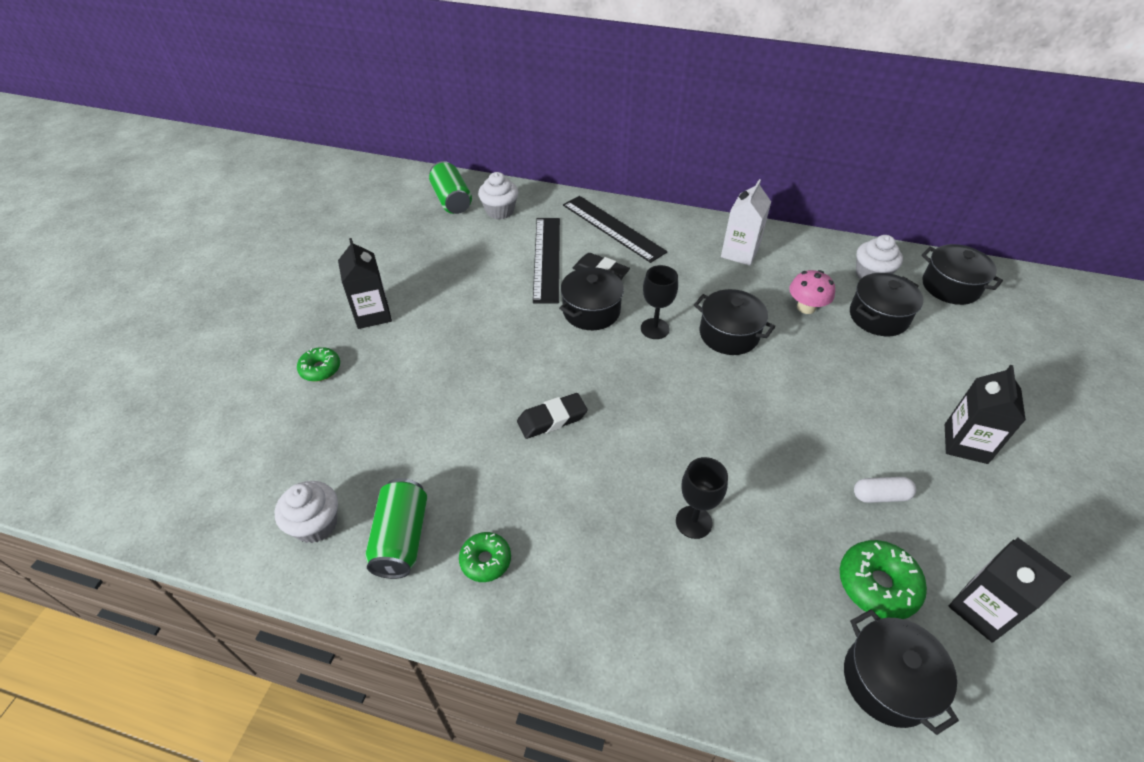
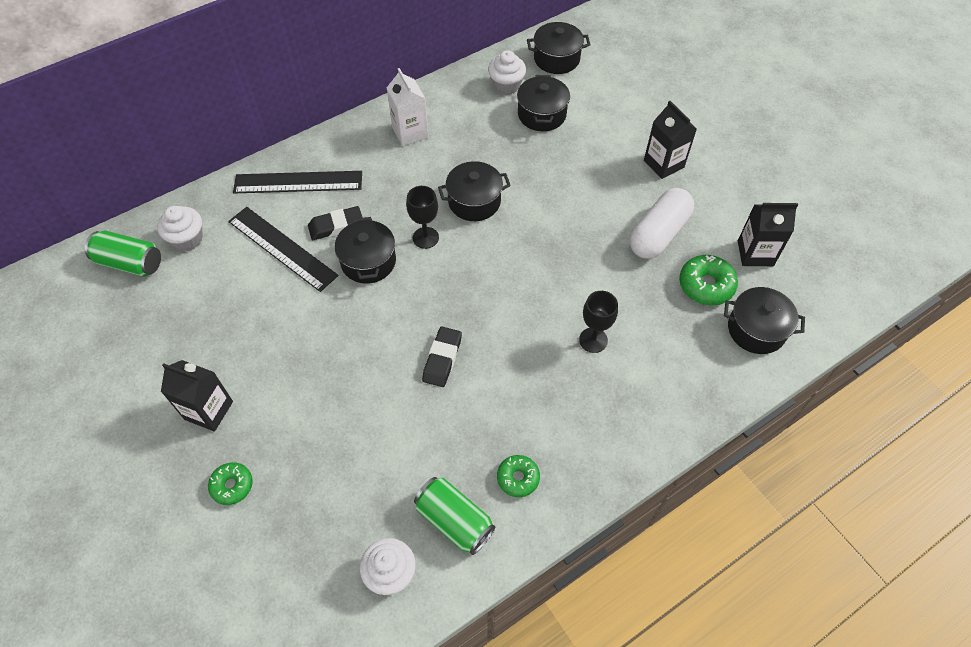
camera: 50 degrees left, 10 degrees up
(806, 307) = (496, 142): pink mushroom -> none
(880, 496) = (658, 234): white capsule -> white capsule, size x2.00

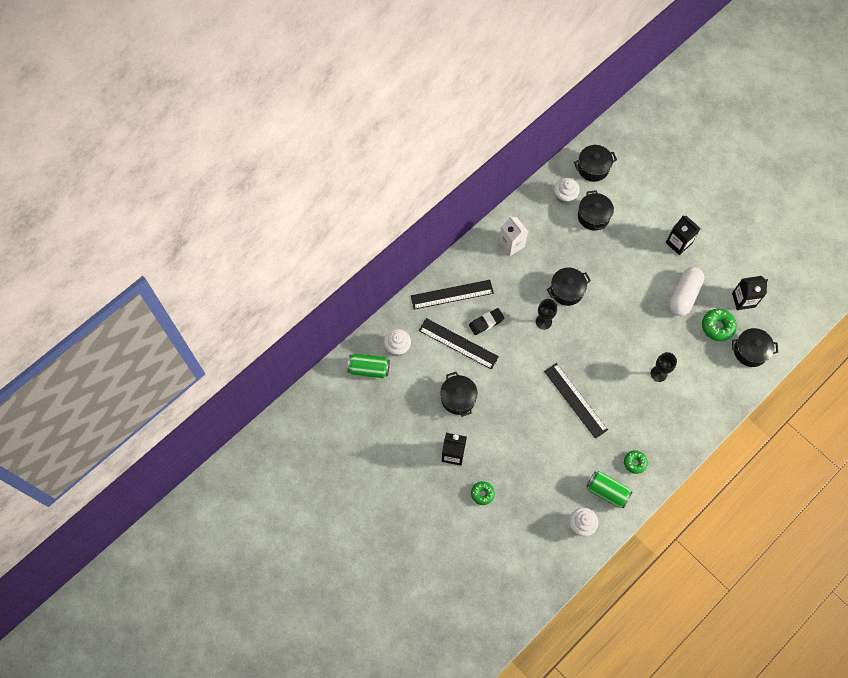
camera: 10 degrees left, 10 degrees up
(368, 261) = (514, 344): black pot -> black pot (458, 398)
(442, 359) = (575, 400): black eraser -> black ruler

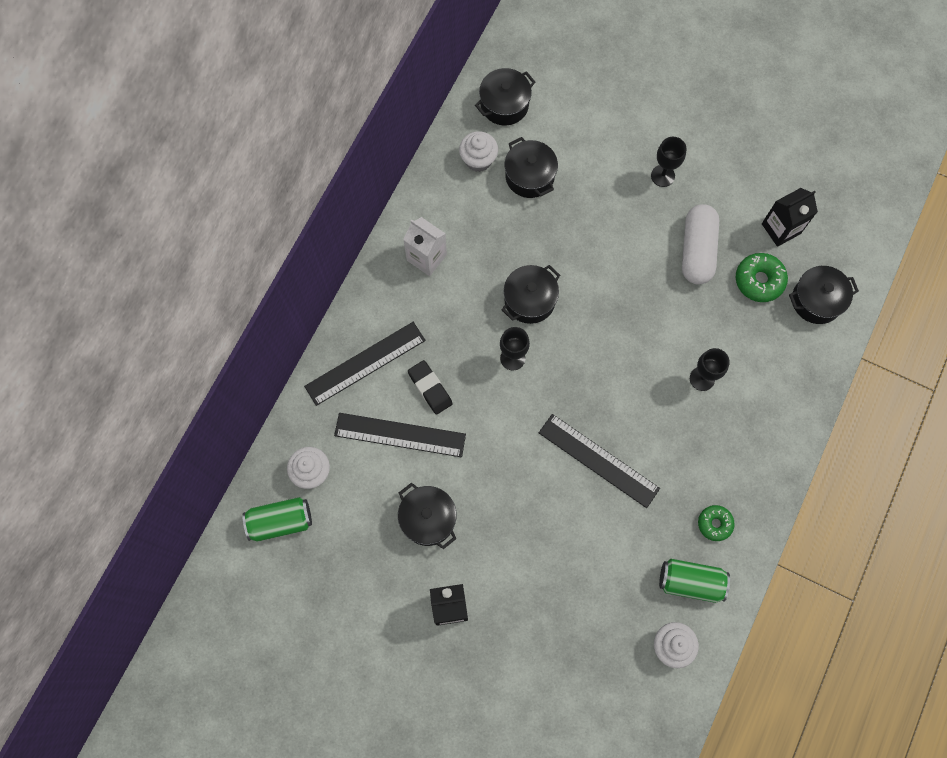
camera: 20 degrees left, 5 degrees up
(482, 494) = (513, 652): green donut -> none
(486, 322) = (430, 388): black eraser -> black eraser turned 75 degrees counterclockwise
(678, 243) = (662, 176): black carton -> black goblet

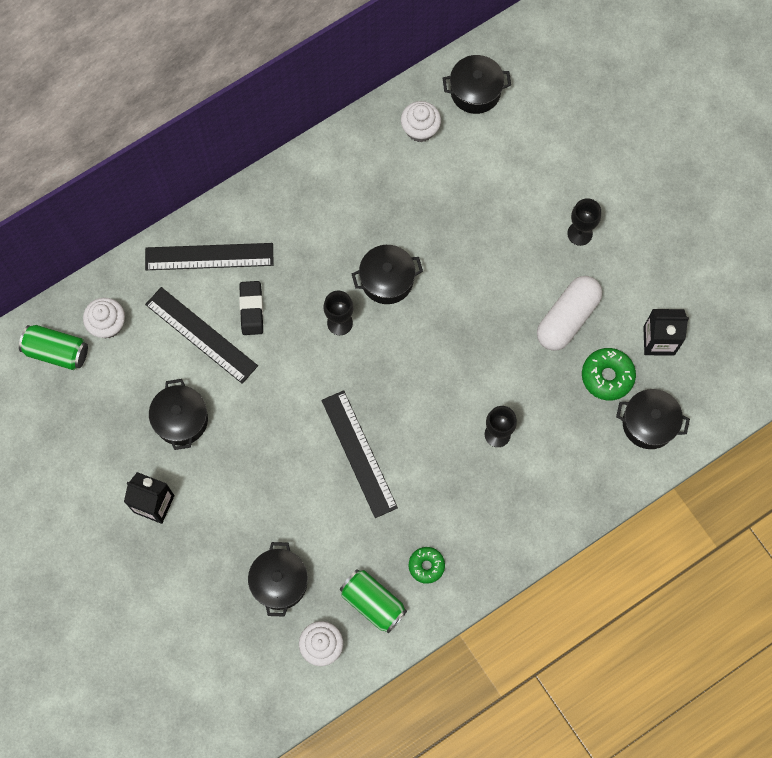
camera: 30 degrees right, 0 degrees up
(426, 257) = (319, 193): white carton -> none
(529, 176) = (457, 169): black pot -> black pot (279, 582)

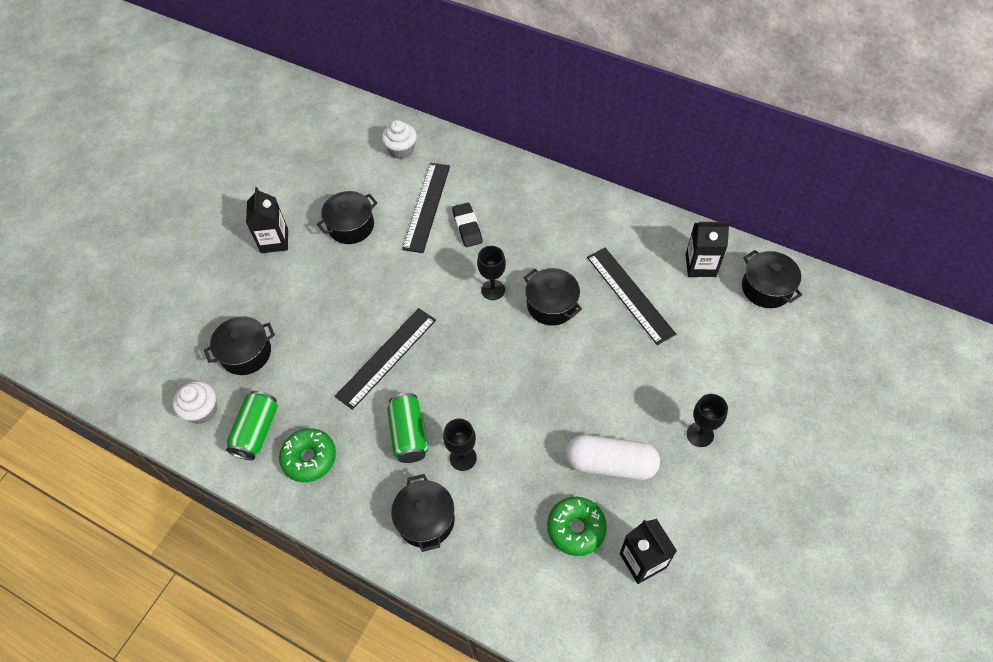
camera: 65 degrees right, 15 degrees down
(57, 352) = (363, 132): green can -> green can (409, 434)
(209, 257) = (493, 182): black ruler -> black ruler (630, 295)
(251, 309) = (467, 227): black eraser -> black eraser turned 75 degrees counterclockwise
(420, 129) = (700, 265): white cupcake -> black carton
(426, 566) = (309, 458): green donut -> green donut, size x1.52
(648, 423) = (551, 593): black pot -> black pot (426, 519)

